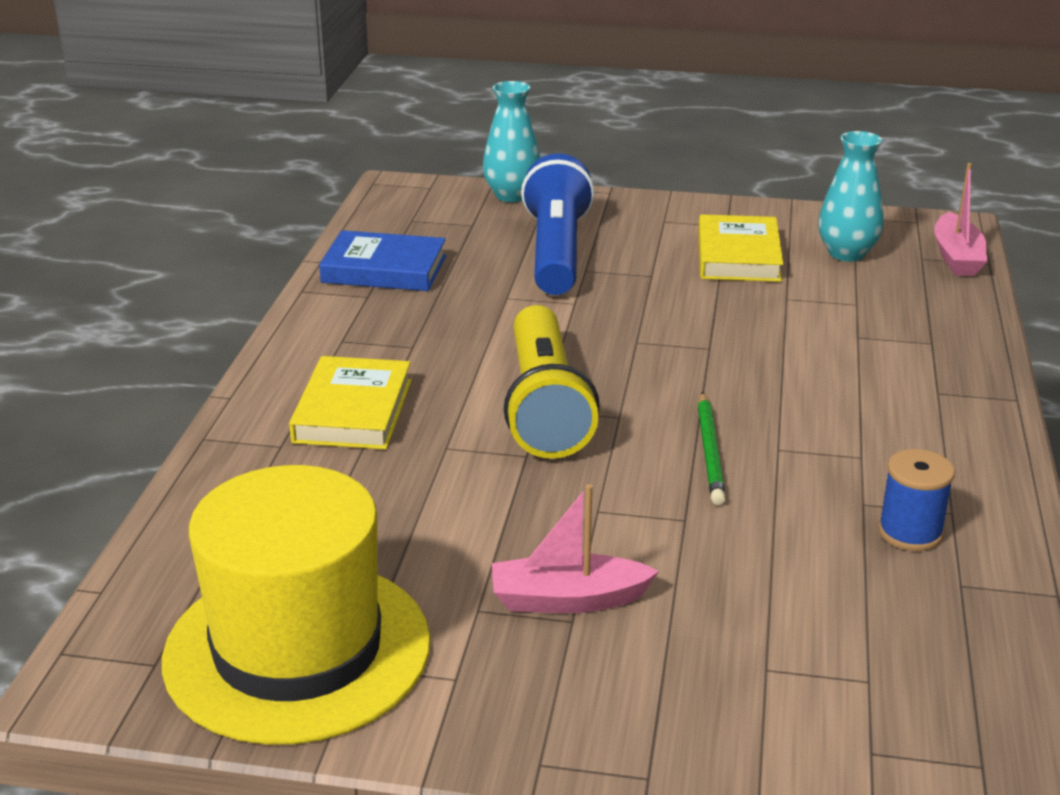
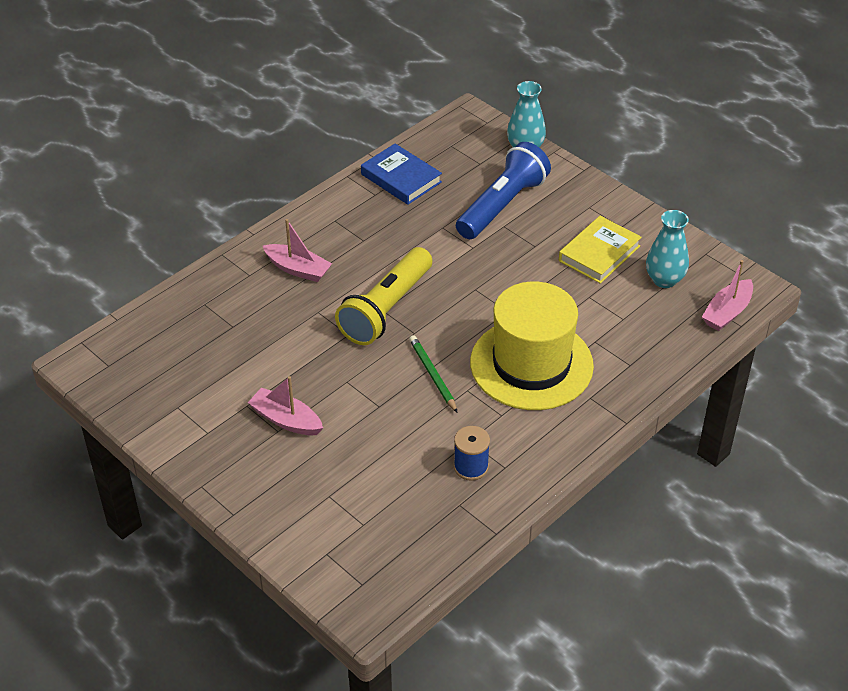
camera: 35 degrees right, 15 degrees up
(297, 650) = (163, 387): yellow hat -> yellow hat (531, 364)
(352, 411) = (298, 269): yellow book -> pink boat
(709, 451) = (433, 375): green pencil -> green pencil turned 120 degrees clockwise

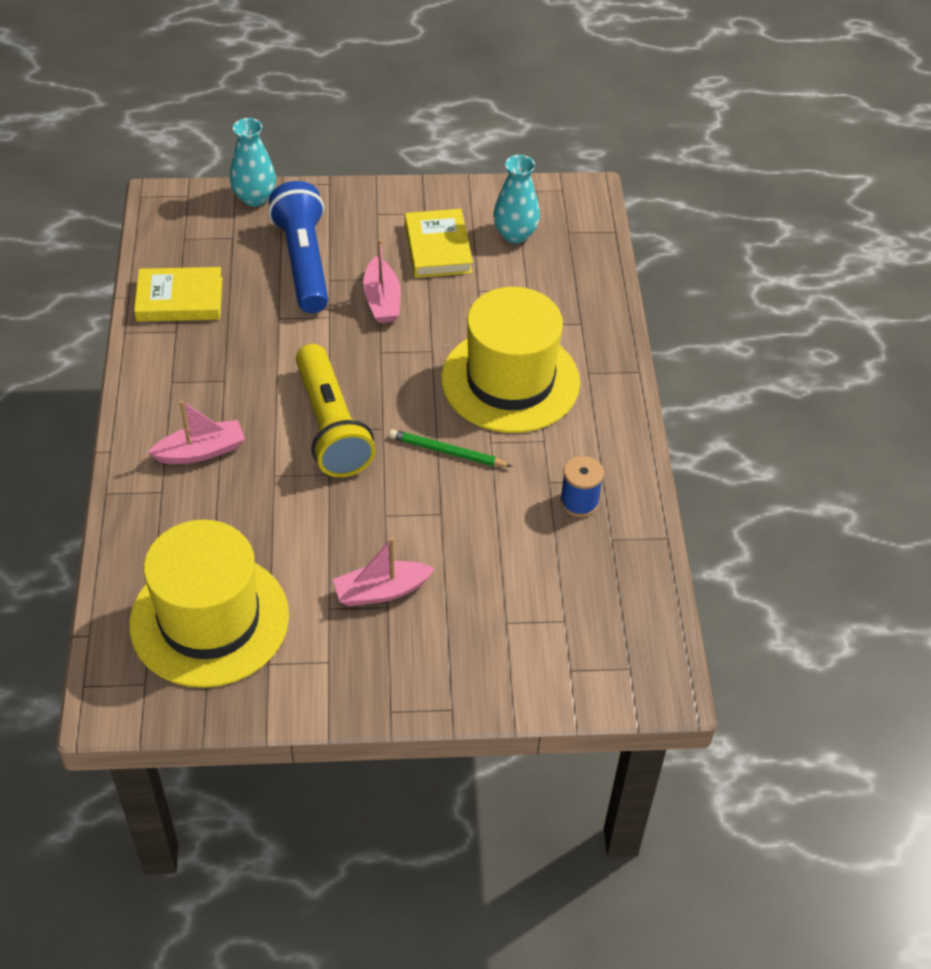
camera: 50 degrees left, 5 degrees up
(181, 360) = (209, 620): none -> yellow hat
(401, 178) = (179, 299): blue book -> yellow book
(727, 312) = (593, 228): pink boat -> pink boat (382, 300)

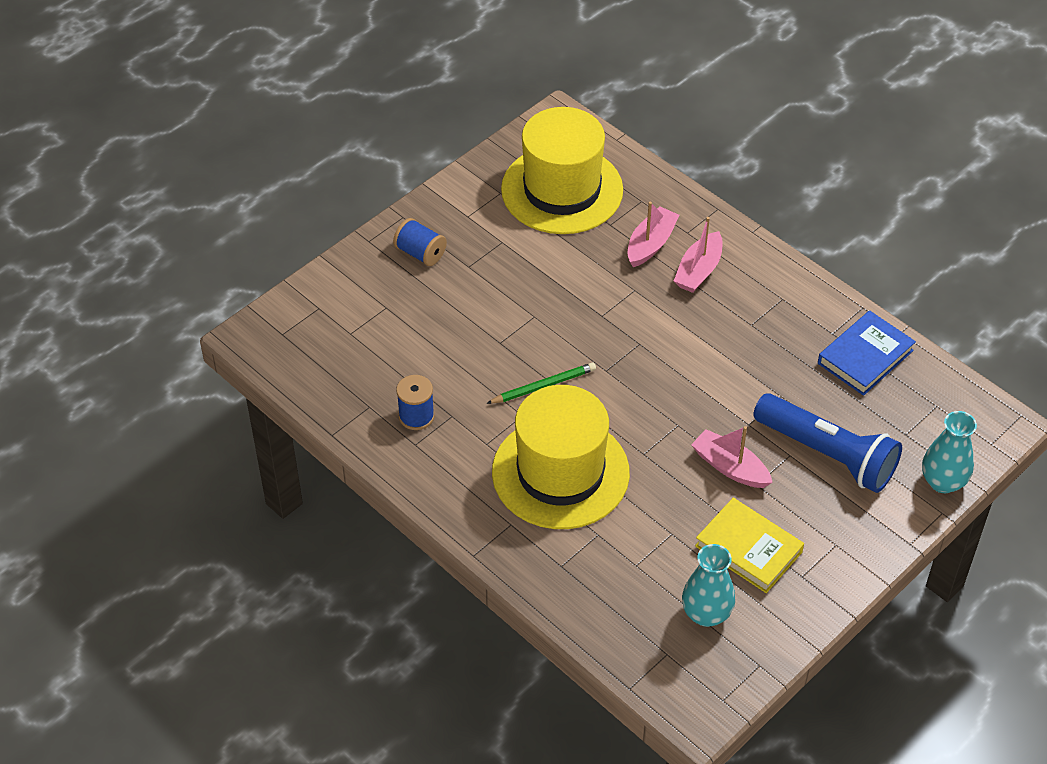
camera: 140 degrees right, 0 degrees up
(179, 299) = (865, 357): yellow book -> blue book
(331, 426) = (641, 346): yellow flashlight -> none
(381, 591) = (482, 272): pink boat -> pink boat (651, 244)
(416, 655) = (420, 253): none -> blue spool

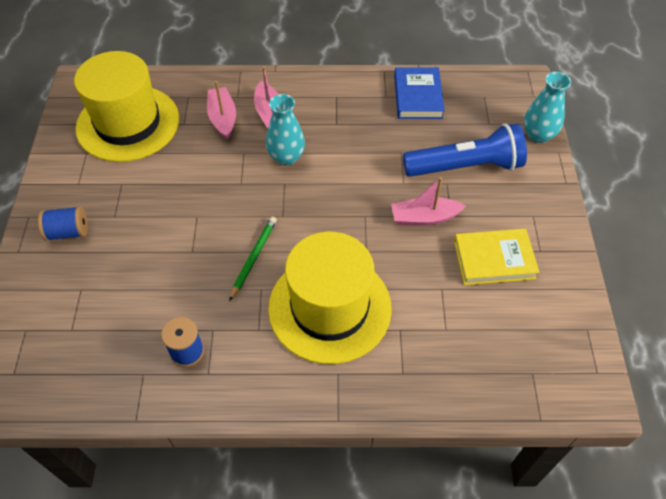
camera: 45 degrees left, 5 degrees up
(706, 614) = (521, 324): turquoise vase -> turquoise vase (286, 157)

